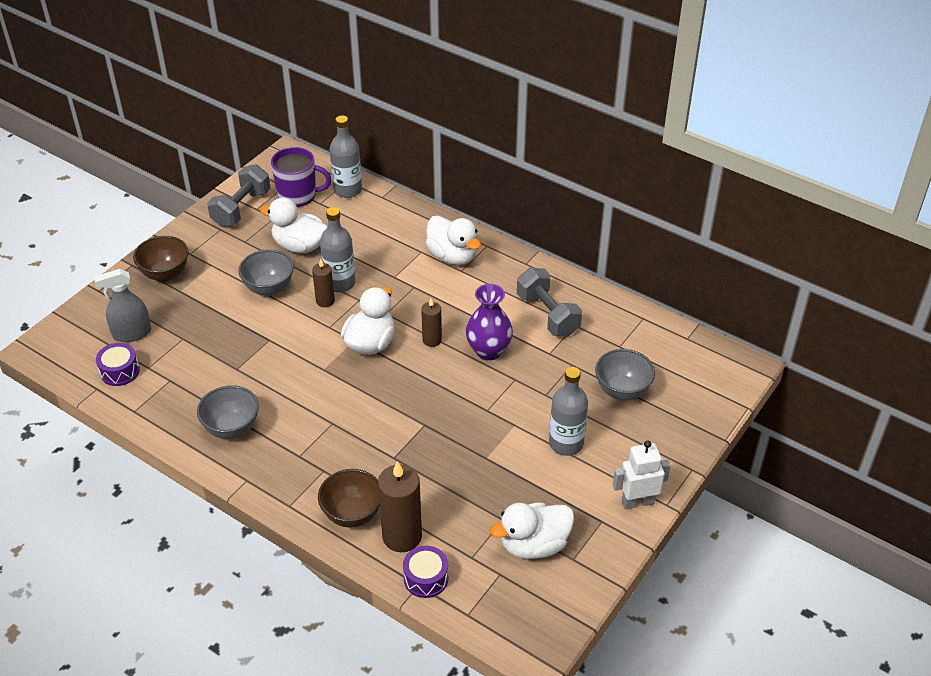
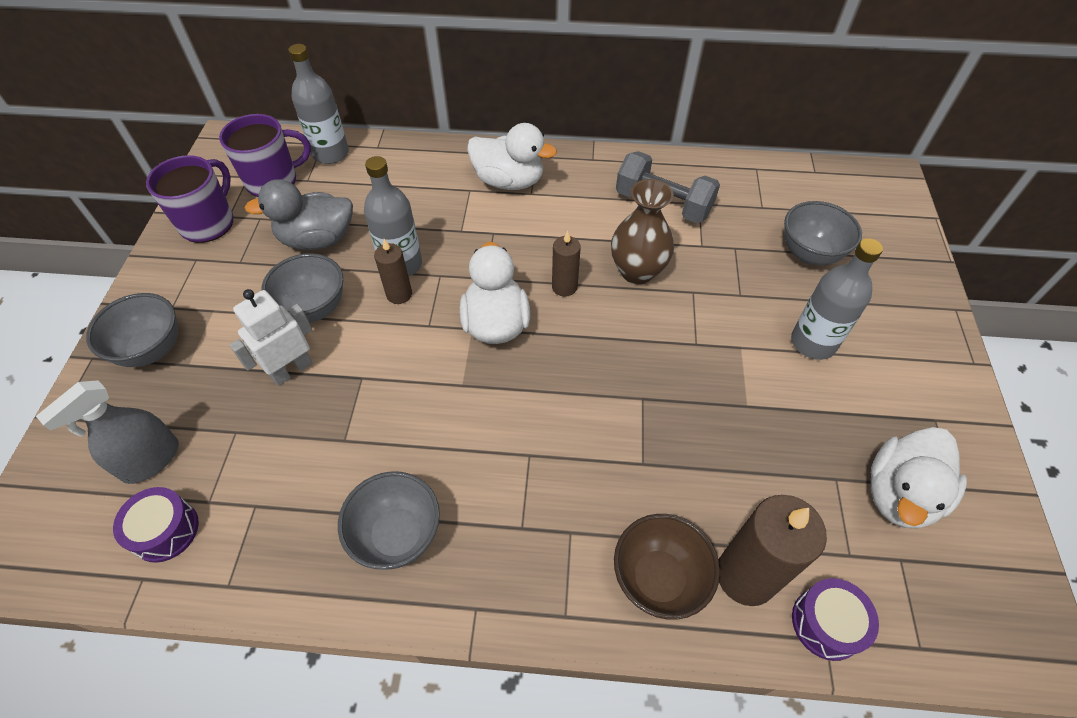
camera: 30 degrees left, 10 degrees up
(165, 274) = (152, 350): brown bowl -> grey bowl
(241, 208) = (208, 223): grey dumbbell -> purple mug
(299, 246) = (317, 239): white duck -> grey duck
(488, 351) = (637, 271): purple vase -> brown vase
(637, 502) = (946, 376): white robot -> white robot (291, 370)

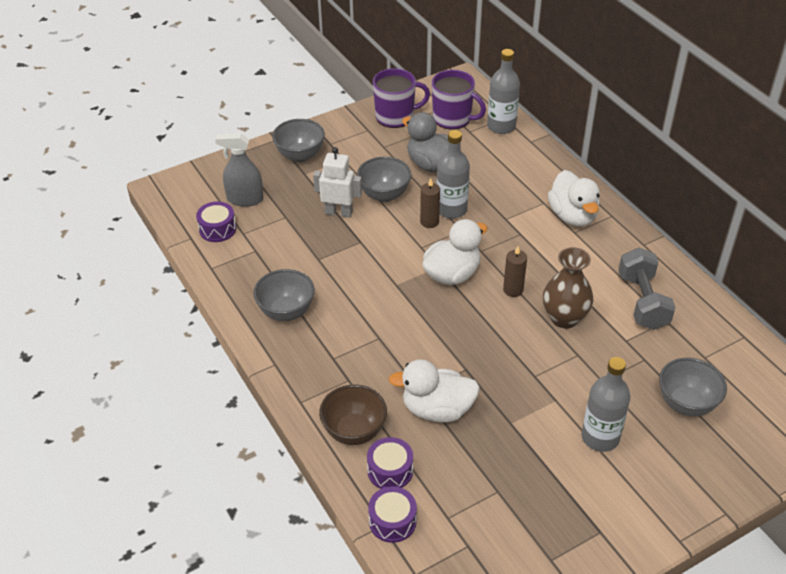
camera: 55 degrees right, 10 degrees down
(746, 575) = (390, 471): brown candle -> purple drum
(899, 494) = (517, 529): white duck -> white duck (437, 409)

